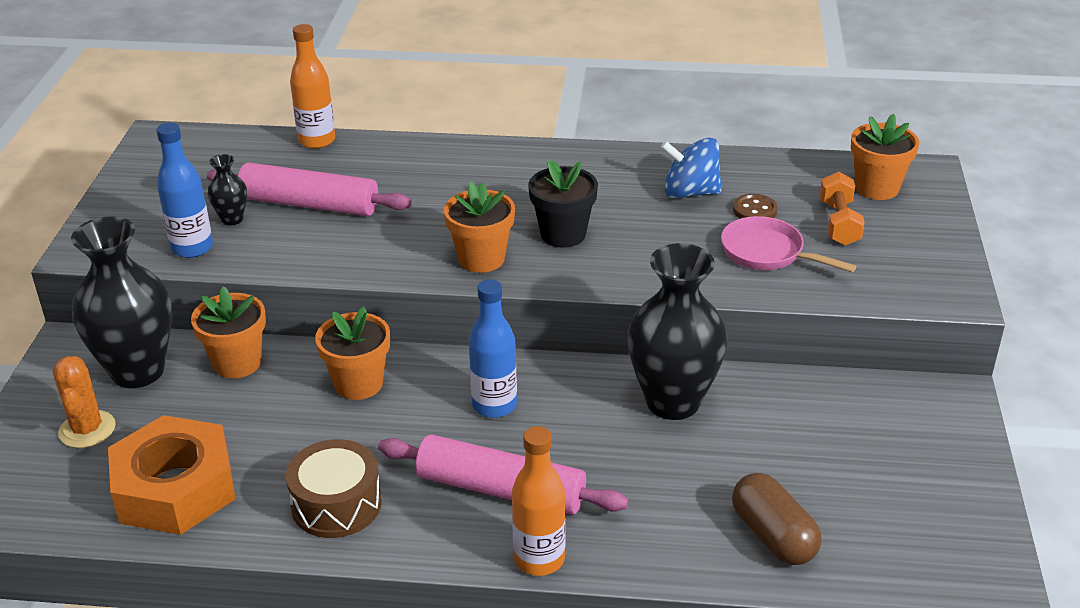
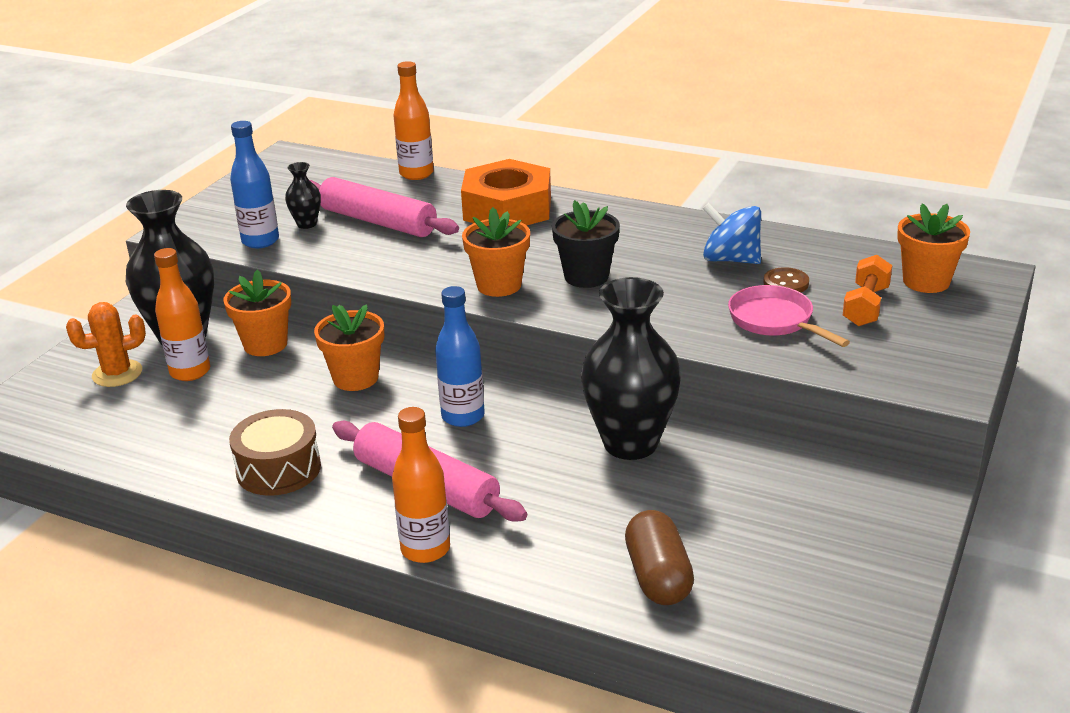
camera: 20 degrees right, 5 degrees down
(87, 429) = (117, 374): orange cactus -> orange cactus turned 60 degrees clockwise
(171, 411) = (190, 372): none -> orange bottle
(175, 488) = (157, 431): orange nut -> orange nut (507, 208)

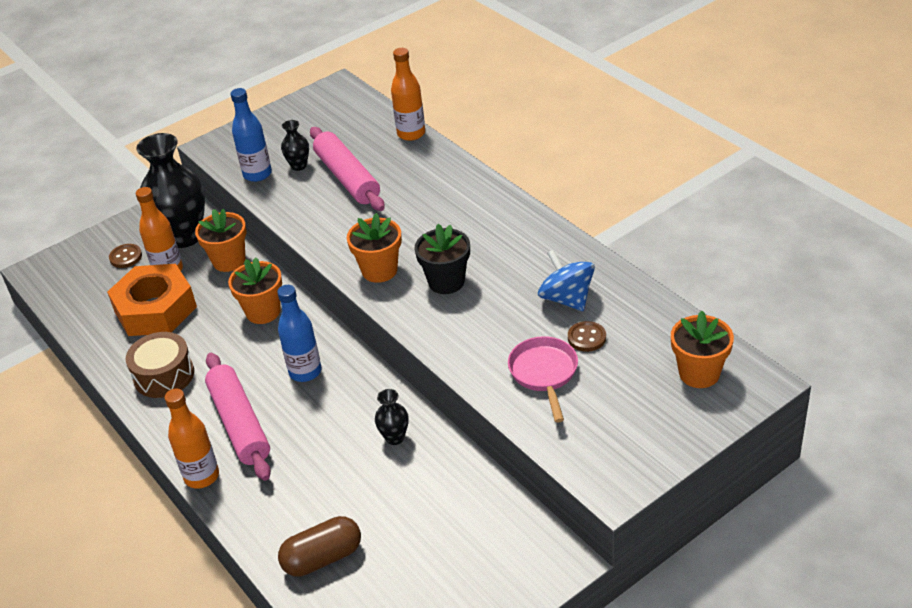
camera: 30 degrees right, 10 degrees up
(117, 374) = (126, 257): orange cactus -> brown button
(507, 208) = (447, 191): orange nut -> orange nut (155, 309)
(630, 443) = (395, 437): black vase -> black vase, size x0.44
(658, 576) = (323, 558): brown capsule -> brown capsule turned 45 degrees clockwise
(866, 306) = (626, 383): orange dumbbell -> none

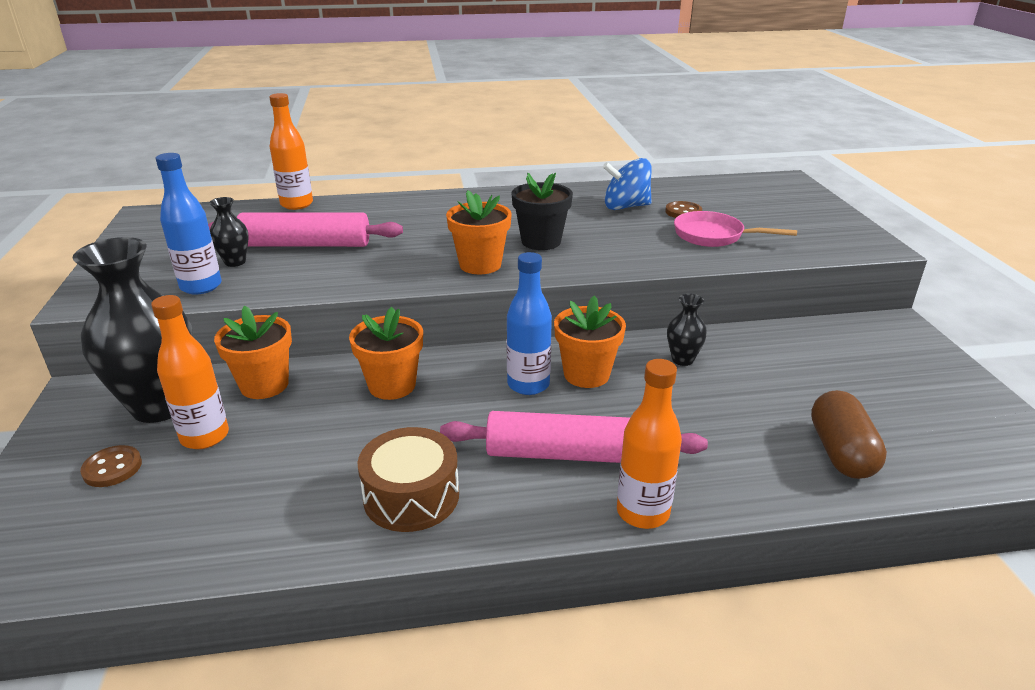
camera: 65 degrees left, 10 degrees down
(155, 309) = (266, 468): orange nut -> none
(699, 373) = (761, 191): orange flower pot -> orange flower pot (586, 374)

